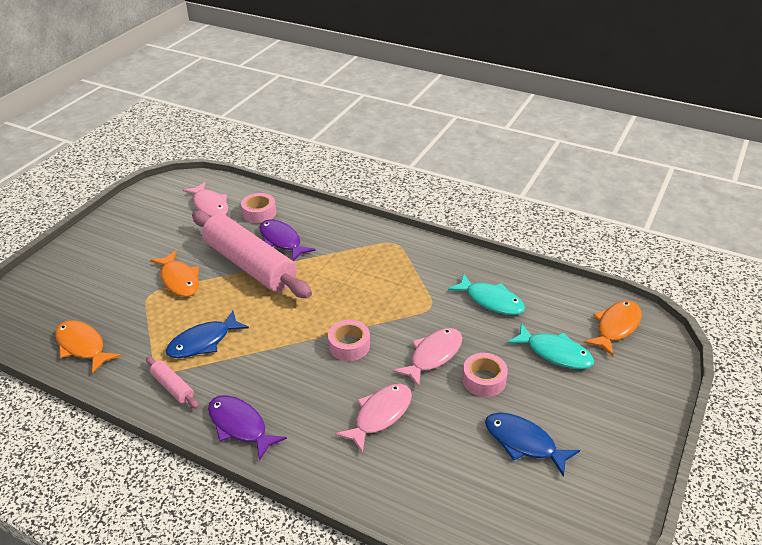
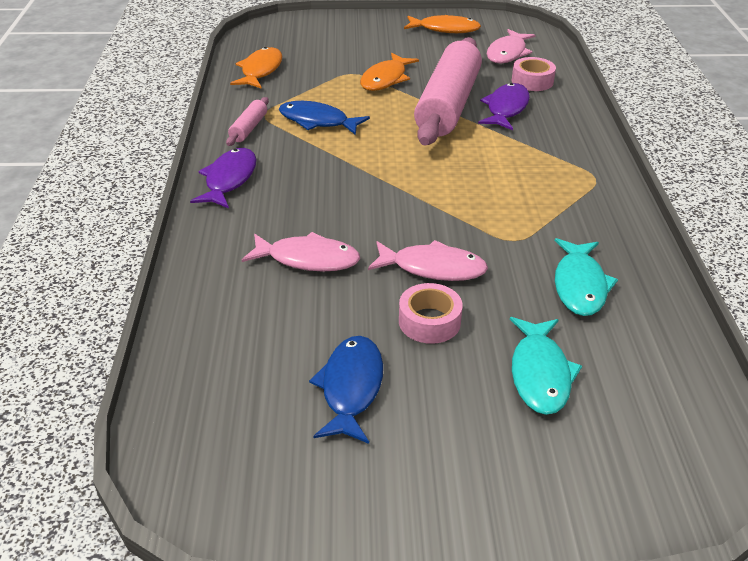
camera: 60 degrees right, 0 degrees up
(349, 346) = (392, 204): pink tape -> none
(616, 327) = (662, 427): orange fish -> orange fish (445, 29)

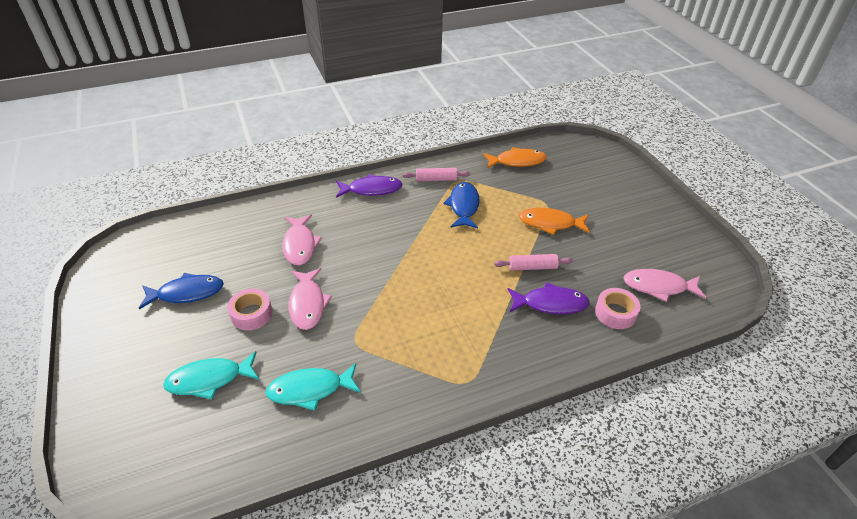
camera: 70 degrees right, 5 degrees up
(445, 29) = (671, 237): orange fish -> none
(448, 105) = (532, 267): pink rolling pin -> pink rolling pin, size x0.42

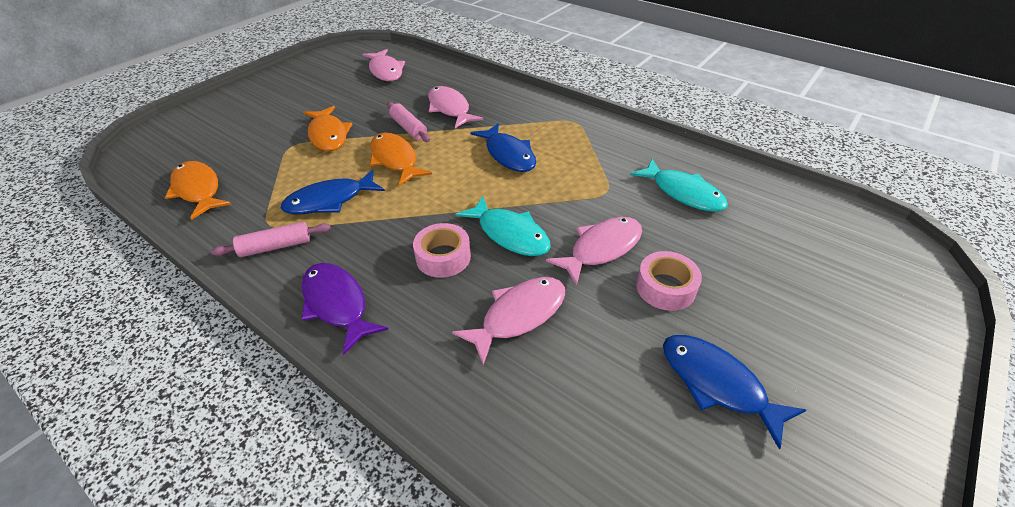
camera: 120 degrees left, 0 degrees up
(209, 379) = (765, 265): turquoise fish -> turquoise fish (509, 234)
(436, 179) = (276, 246): pink rolling pin -> pink rolling pin turned 75 degrees counterclockwise
(449, 309) = (508, 155): none -> blue fish
(490, 246) = (395, 160): none -> orange fish
(550, 304) = (450, 108): purple fish -> pink fish
(615, 313) = (434, 81): pink tape -> pink tape (443, 257)

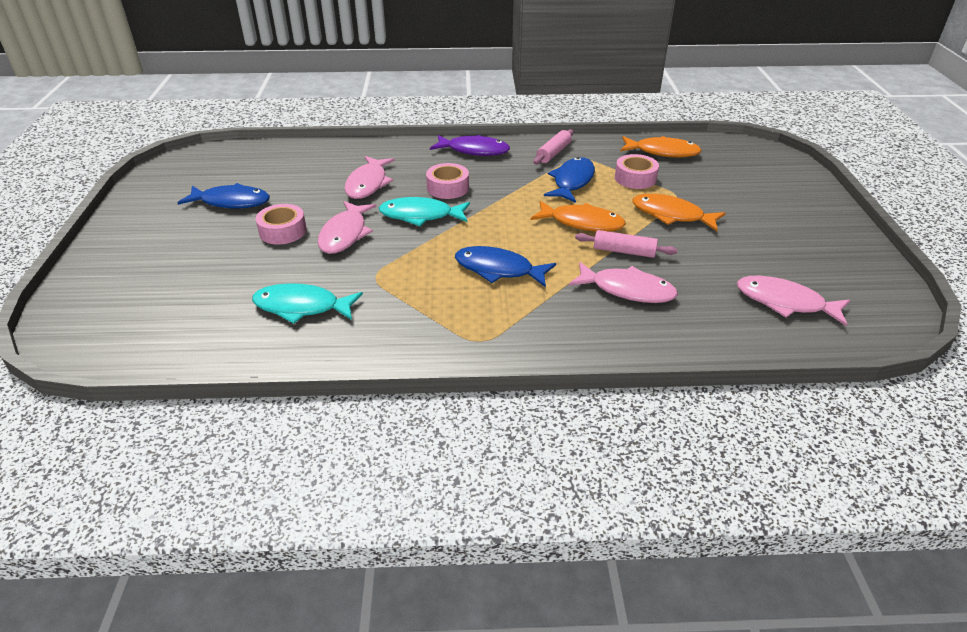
camera: 140 degrees right, 5 degrees down
(280, 176) = (635, 178): none -> pink tape

